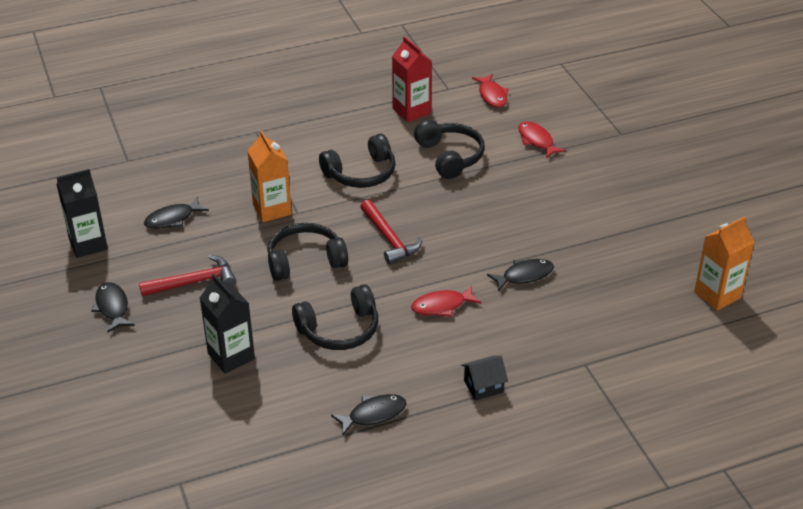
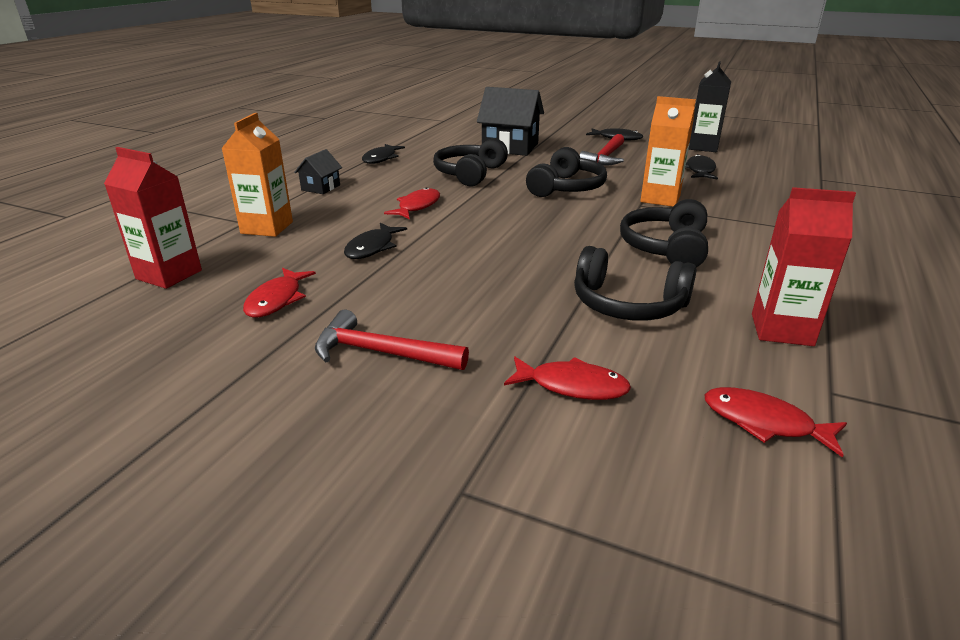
camera: 135 degrees right, 10 degrees down
(231, 356) = (510, 147): black carton -> black house
(389, 239) = (537, 221): red hammer -> red hammer (381, 352)
(619, 261) = (277, 300): none -> red fish
(669, 323) = (169, 275): none -> red carton
(717, 295) = (111, 321): orange carton -> orange carton (267, 227)

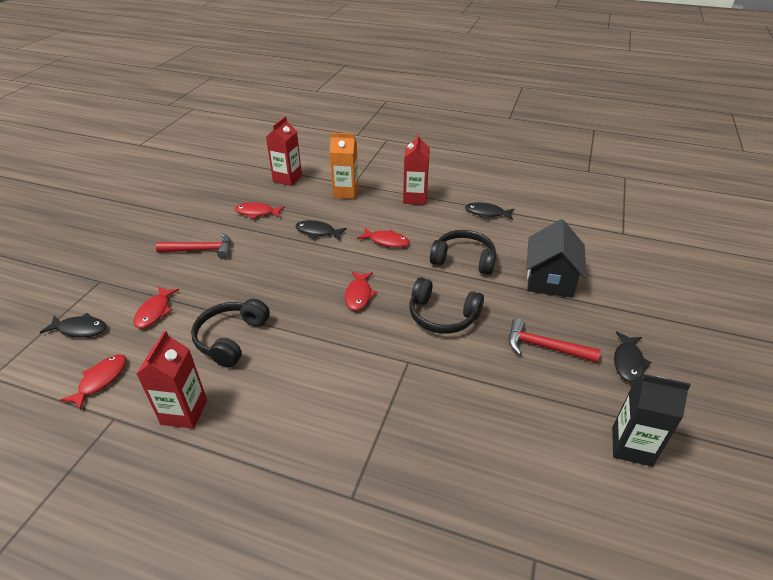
camera: 85 degrees right, 10 degrees up
(320, 188) = (415, 198): black house -> red carton
(381, 352) = (201, 250): red hammer -> red hammer turned 75 degrees clockwise
(529, 224) = (359, 295): none -> red fish
(660, 199) = (426, 378): orange carton -> none
(665, 248) = (316, 368): black headphones -> none
(700, 170) = (527, 425): black fish -> black fish (80, 329)

